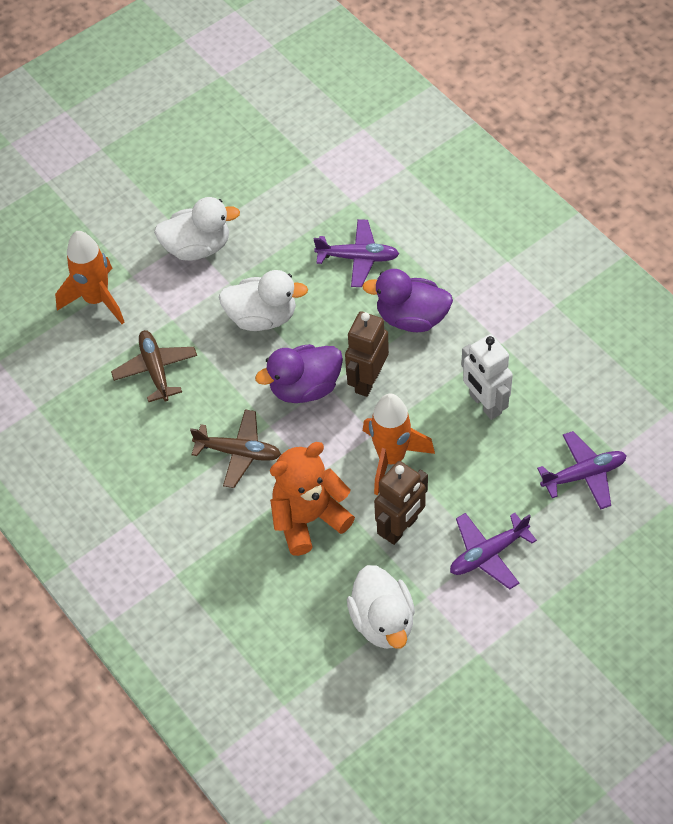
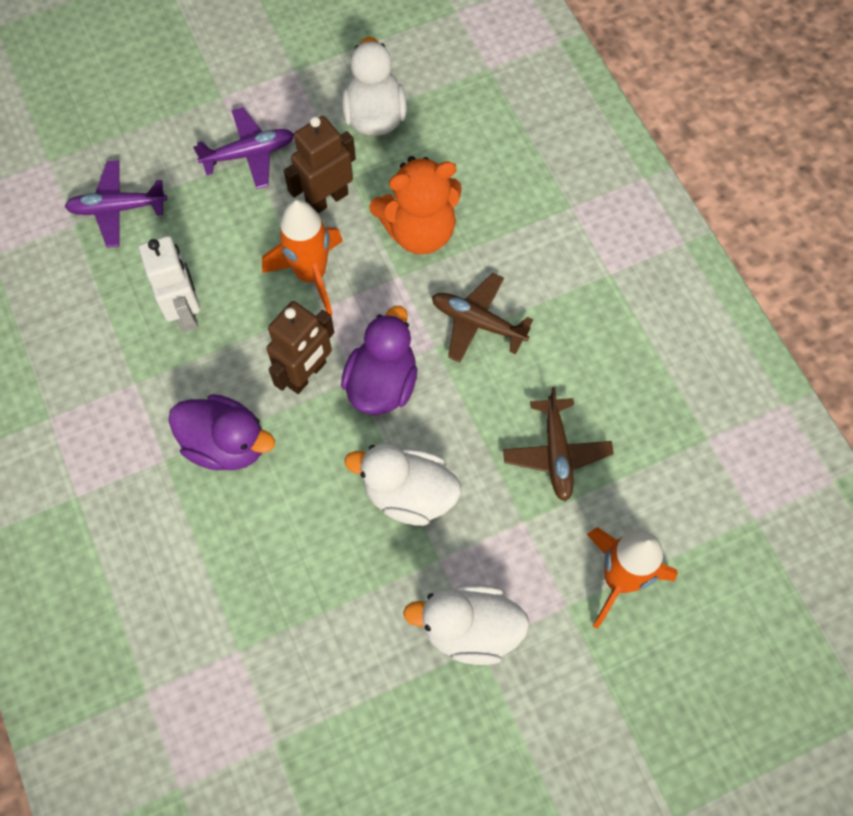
camera: 170 degrees left, 10 degrees up
(305, 387) = (382, 383): purple duck -> purple duck turned 60 degrees counterclockwise
(358, 258) = (262, 552): purple plane -> none

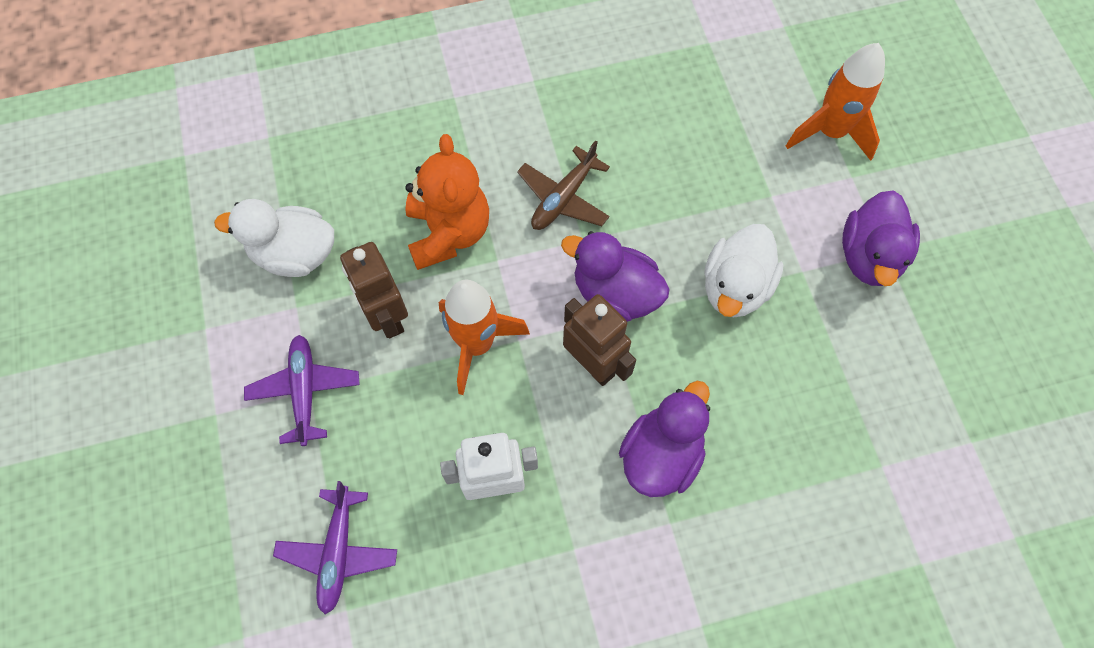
camera: 80 degrees left, 0 degrees up
(470, 629) = (869, 256): white duck -> purple duck
(556, 453) = (708, 157): brown plane -> none

